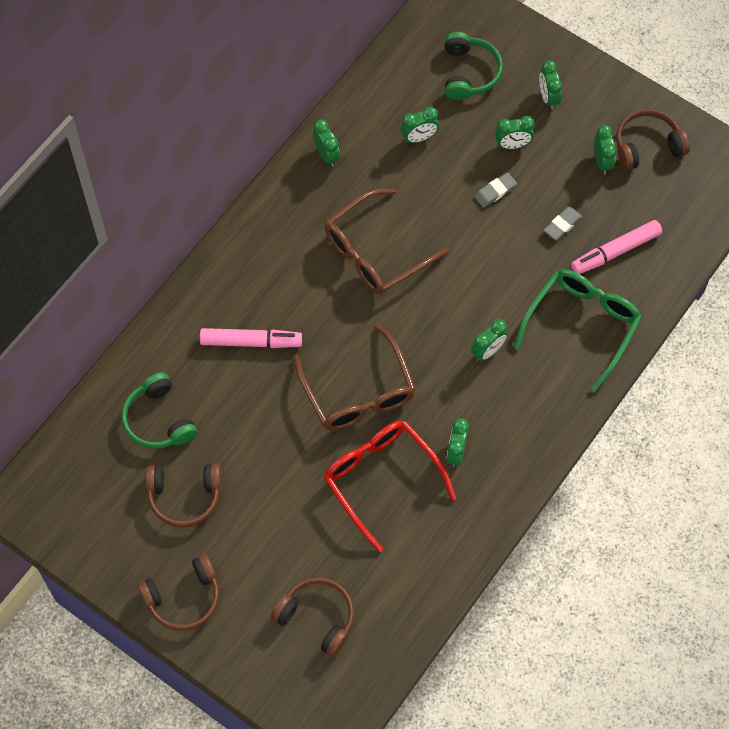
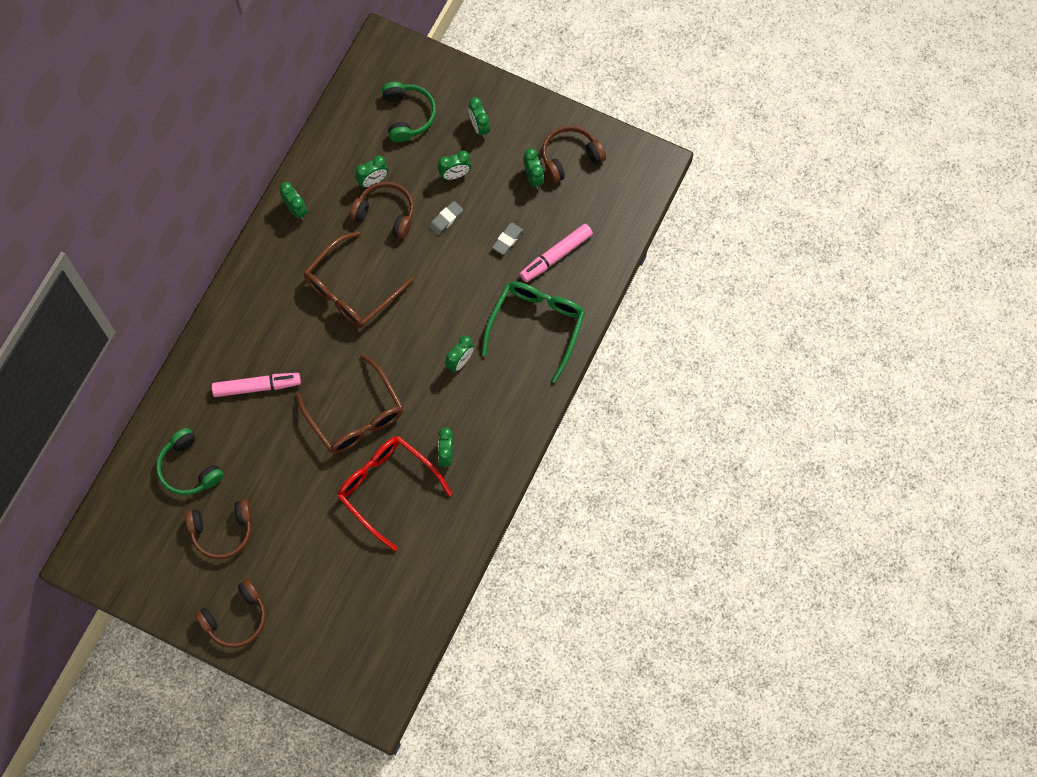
camera: 10 degrees left, 5 degrees up
(317, 617) = (351, 615): brown headphones -> brown headphones (386, 213)

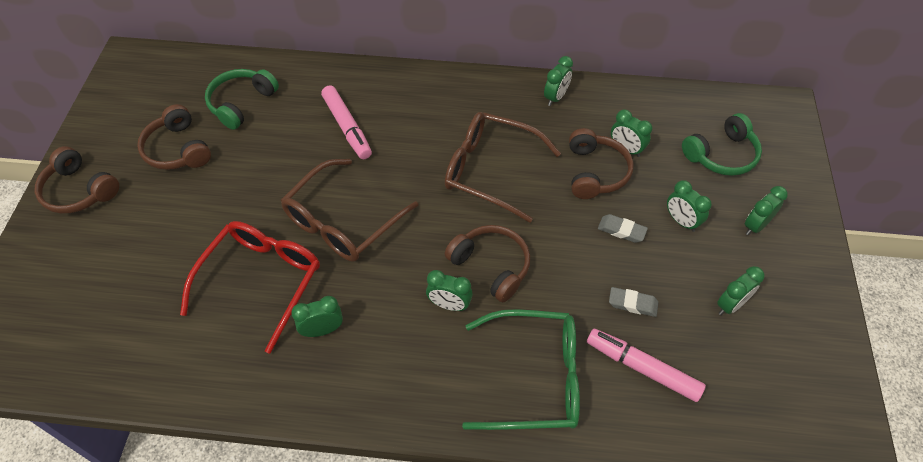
camera: 70 degrees right, 15 degrees down
(570, 157) = (786, 338): brown headphones -> brown headphones (491, 266)

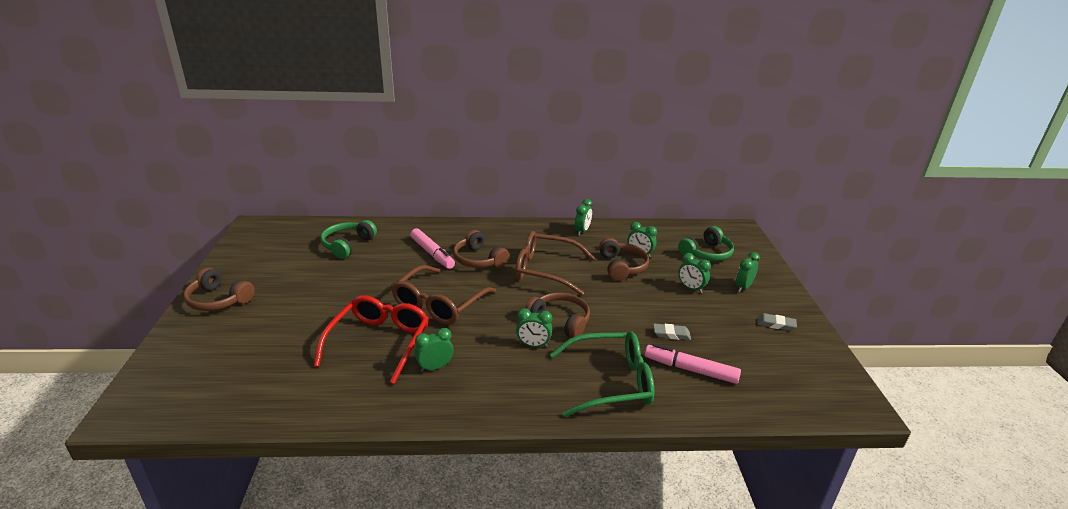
camera: 10 degrees left, 25 degrees down
(177, 149) = (299, 272): brown headphones -> brown headphones (478, 260)
(621, 230) = (650, 296): grey eraser -> grey eraser (776, 324)
(731, 305) = (741, 330): green clock -> none

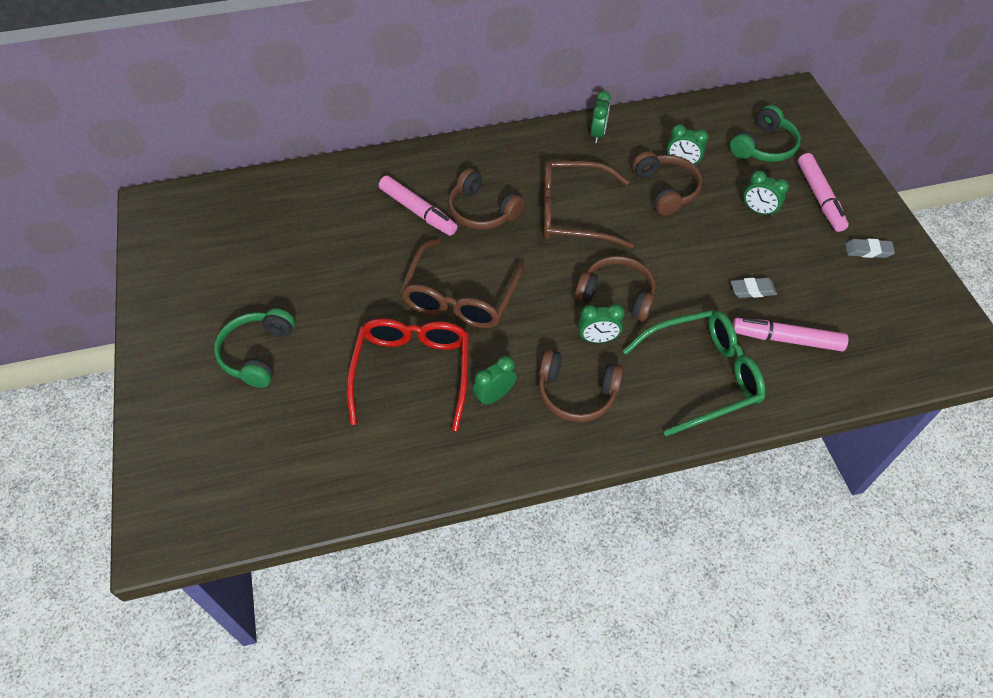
camera: 10 degrees left, 25 degrees up
(218, 300) = (176, 345): brown headphones -> brown headphones (576, 393)
(347, 245) = (299, 217): green headphones -> green headphones (257, 353)
(743, 287) = (819, 197): green clock -> pink marker

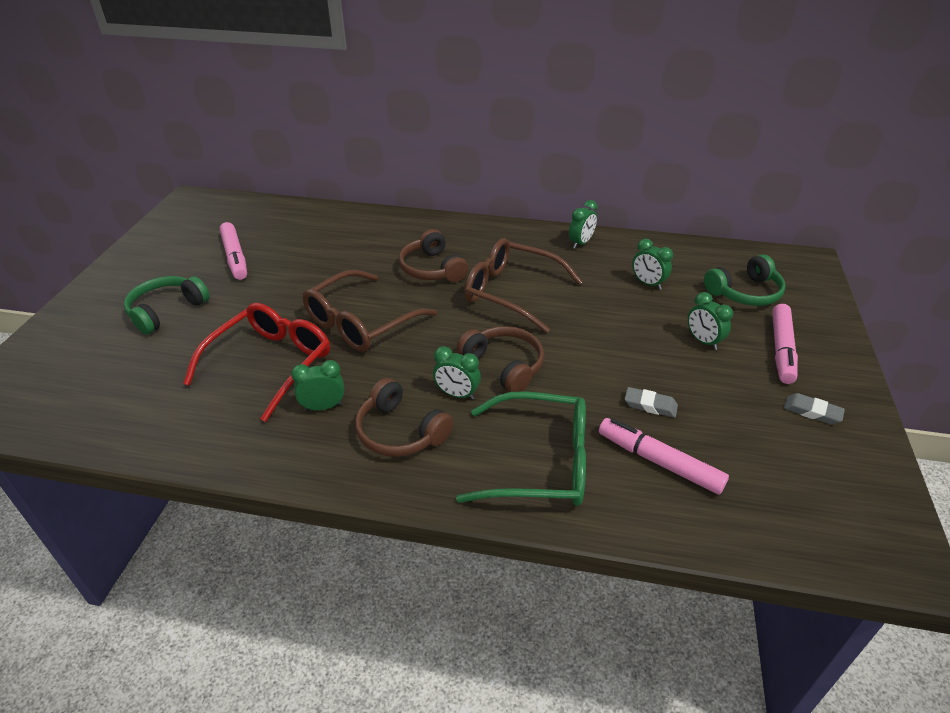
camera: 25 degrees right, 15 degrees down
(418, 211) = (378, 254): pink marker -> pink marker (235, 257)
(666, 190) = (616, 299): brown headphones -> none

